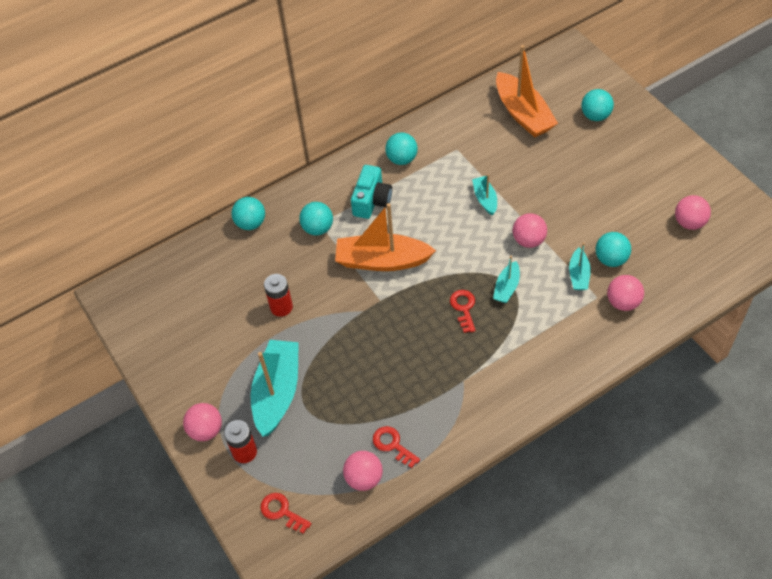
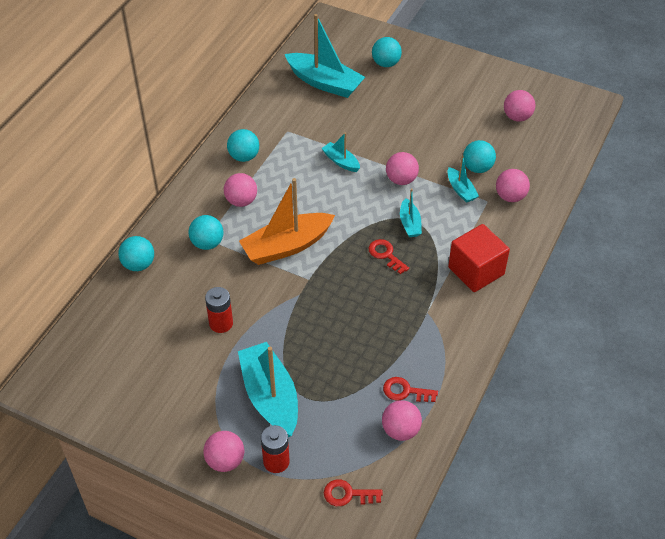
camera: 35 degrees left, 5 degrees down
(372, 201) = (241, 201): turquoise camera -> pink ball
(523, 114) = (324, 83): orange boat -> turquoise boat
(536, 362) = (476, 271): none -> red cube

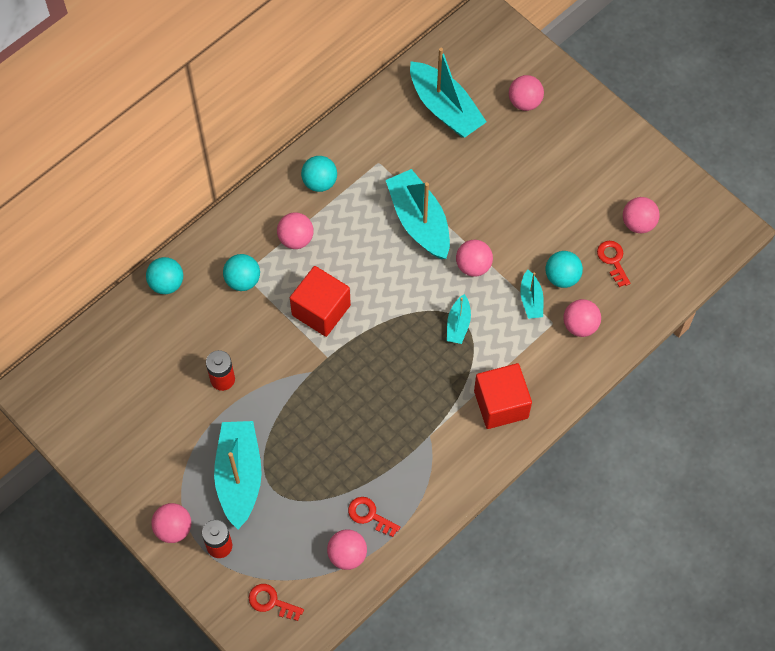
camera: 20 degrees right, 15 degrees up
(287, 246) = (321, 310): orange boat -> red cube
(341, 161) = (419, 221): turquoise boat -> turquoise boat, size x1.99
(386, 63) = (524, 102): turquoise ball -> pink ball
(386, 255) = (417, 354): red key -> red key (613, 260)

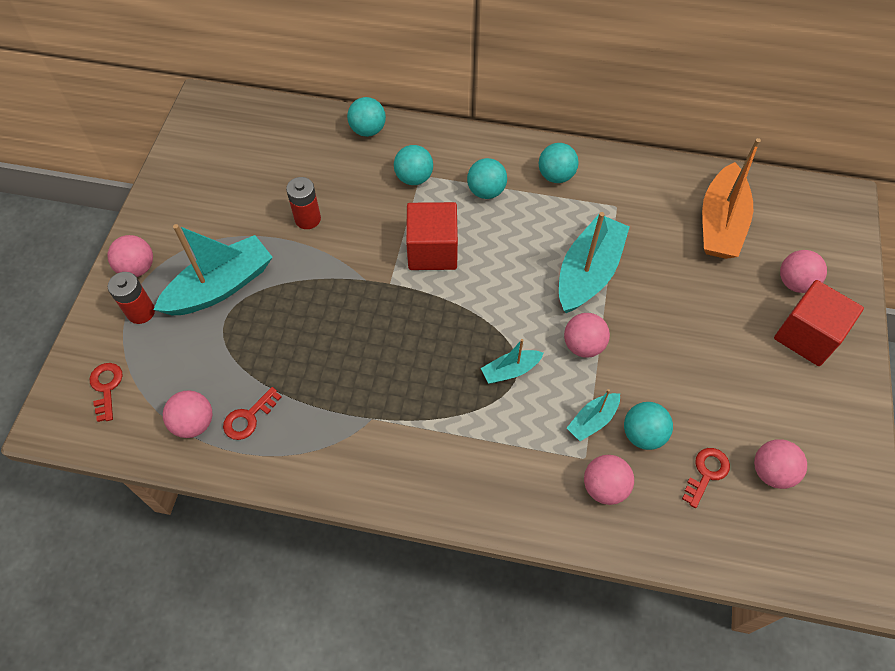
camera: 55 degrees right, 5 degrees down
(296, 239) = (486, 191): pink ball -> turquoise ball
(370, 515) = (249, 417): red key -> red key turned 135 degrees counterclockwise
(445, 108) = (720, 223): turquoise boat -> orange boat
(501, 404) = (454, 464): red cube -> red cube (807, 336)

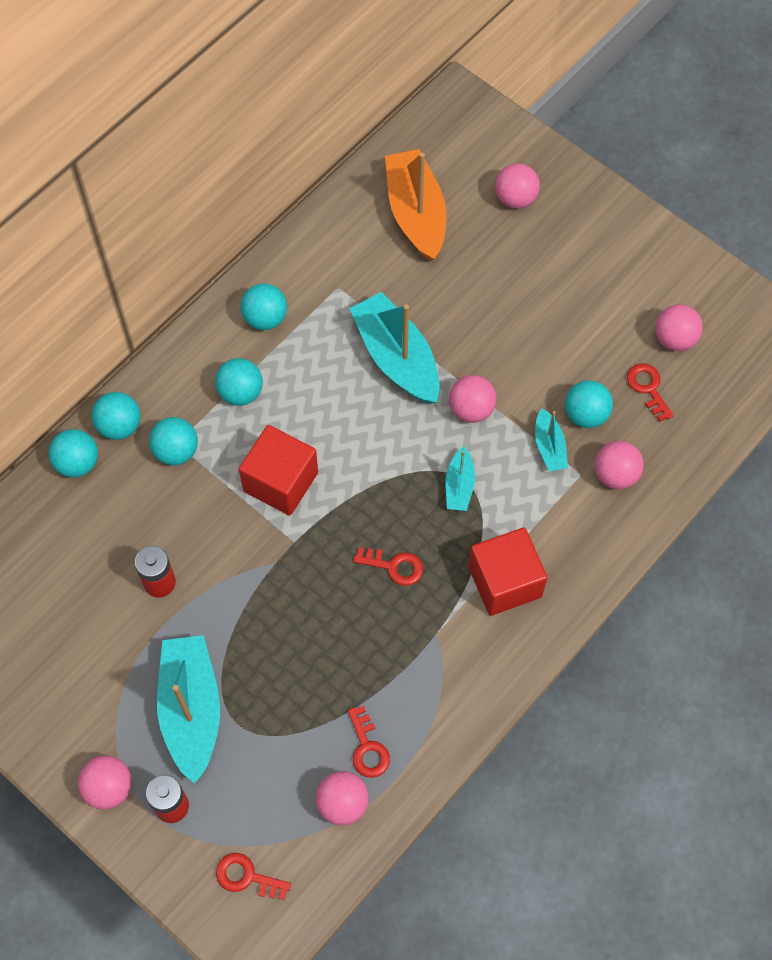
camera: 60 degrees left, 5 degrees up
(411, 138) = (119, 426): none -> turquoise ball
(411, 359) = (394, 566): none -> red key
(720, 223) = (416, 214): orange boat -> orange boat turned 150 degrees counterclockwise
(807, 336) = (571, 226): red cube -> red cube (505, 582)

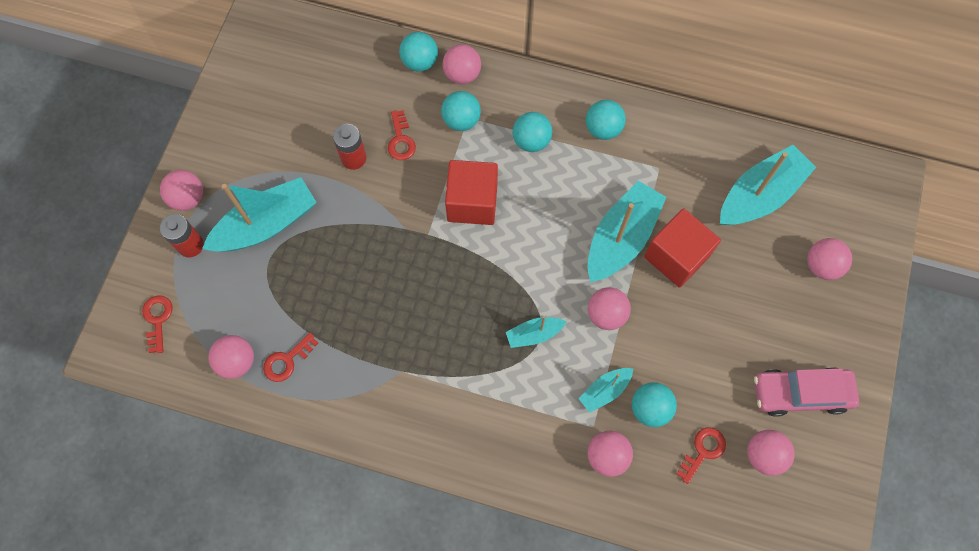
camera: 65 degrees right, 5 degrees up
(119, 426) = (462, 74): turquoise ball -> pink ball
(394, 566) = (442, 315): red key -> red key (401, 140)
(416, 214) = (760, 195): orange boat -> turquoise boat
(505, 582) = (468, 405): red cube -> red cube (676, 257)
(630, 279) = (800, 393): none -> pink car

